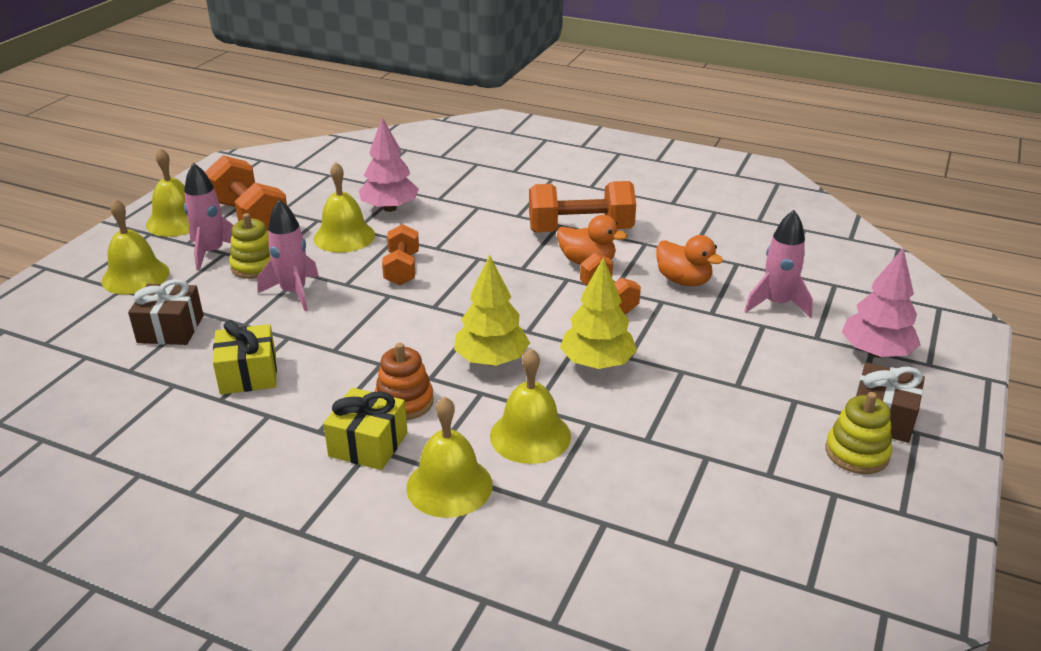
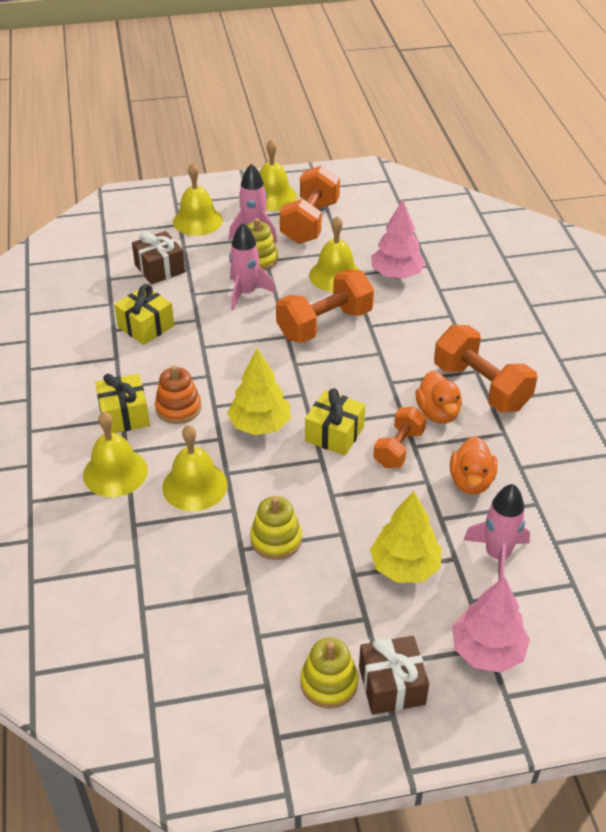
camera: 55 degrees right, 10 degrees up
(402, 269) = (324, 324): orange dumbbell -> orange dumbbell, size x1.63
(552, 323) = (334, 434): none -> yellow gift
(597, 363) = (307, 481): yellow tree -> yellow tree (404, 567)
(654, 412) = (276, 539): none -> yellow stacking toy

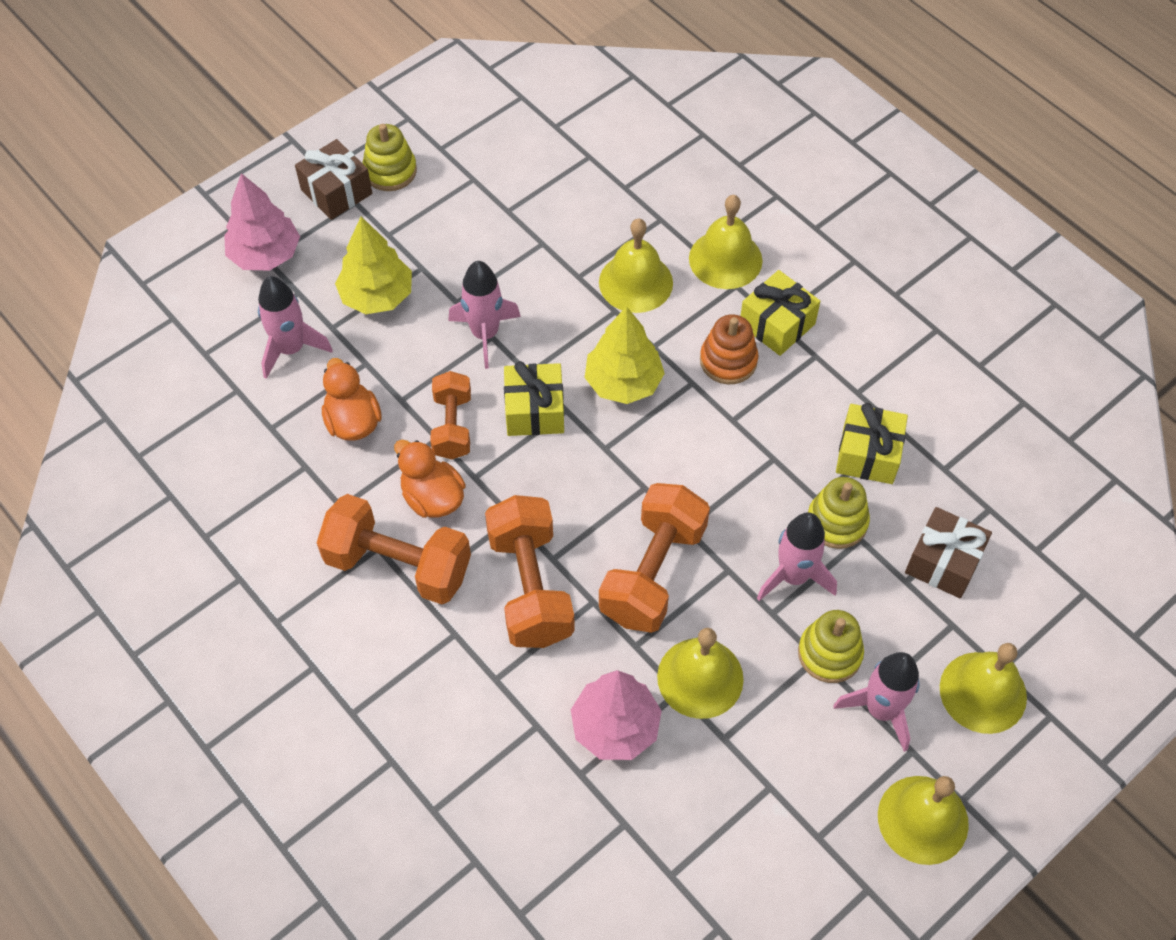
camera: 150 degrees right, 15 degrees up
(276, 539) = (516, 266): yellow stacking toy -> yellow stacking toy (837, 522)
(310, 222) = (817, 783): orange dumbbell -> orange dumbbell (530, 587)
(335, 499) = (485, 334): none -> pink rocket

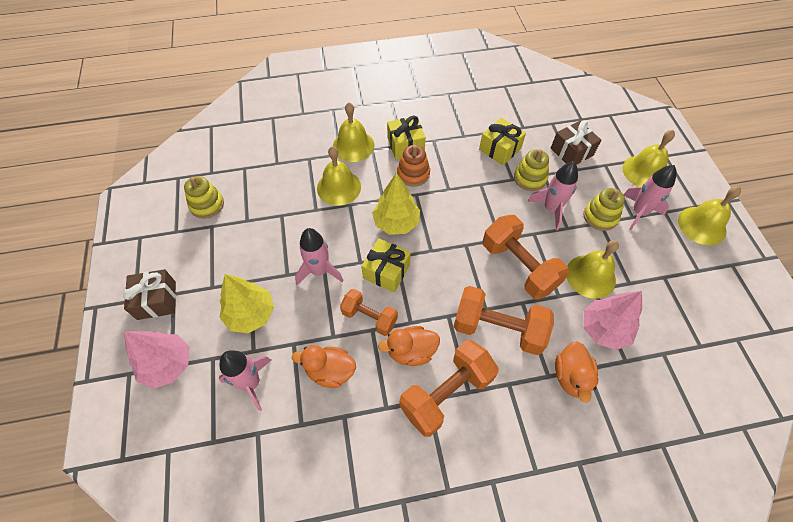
camera: 60 degrees left, 0 degrees up
(390, 171) = (168, 264): yellow stacking toy -> yellow stacking toy (207, 205)
(511, 708) = (571, 377): none -> orange duck

